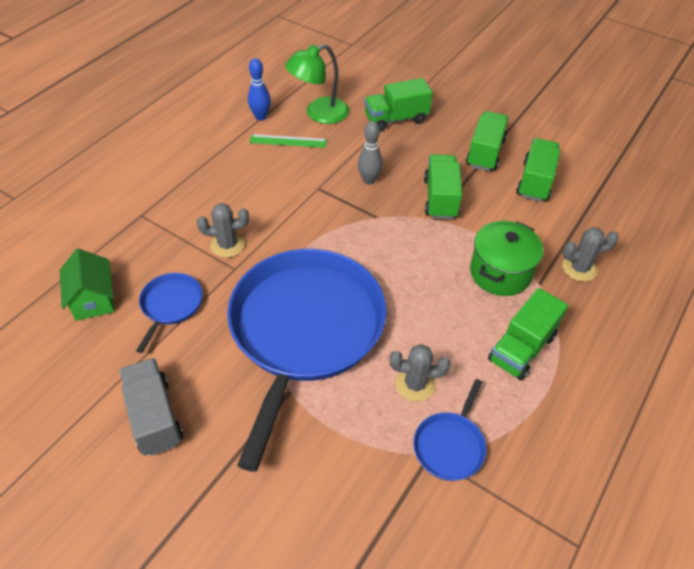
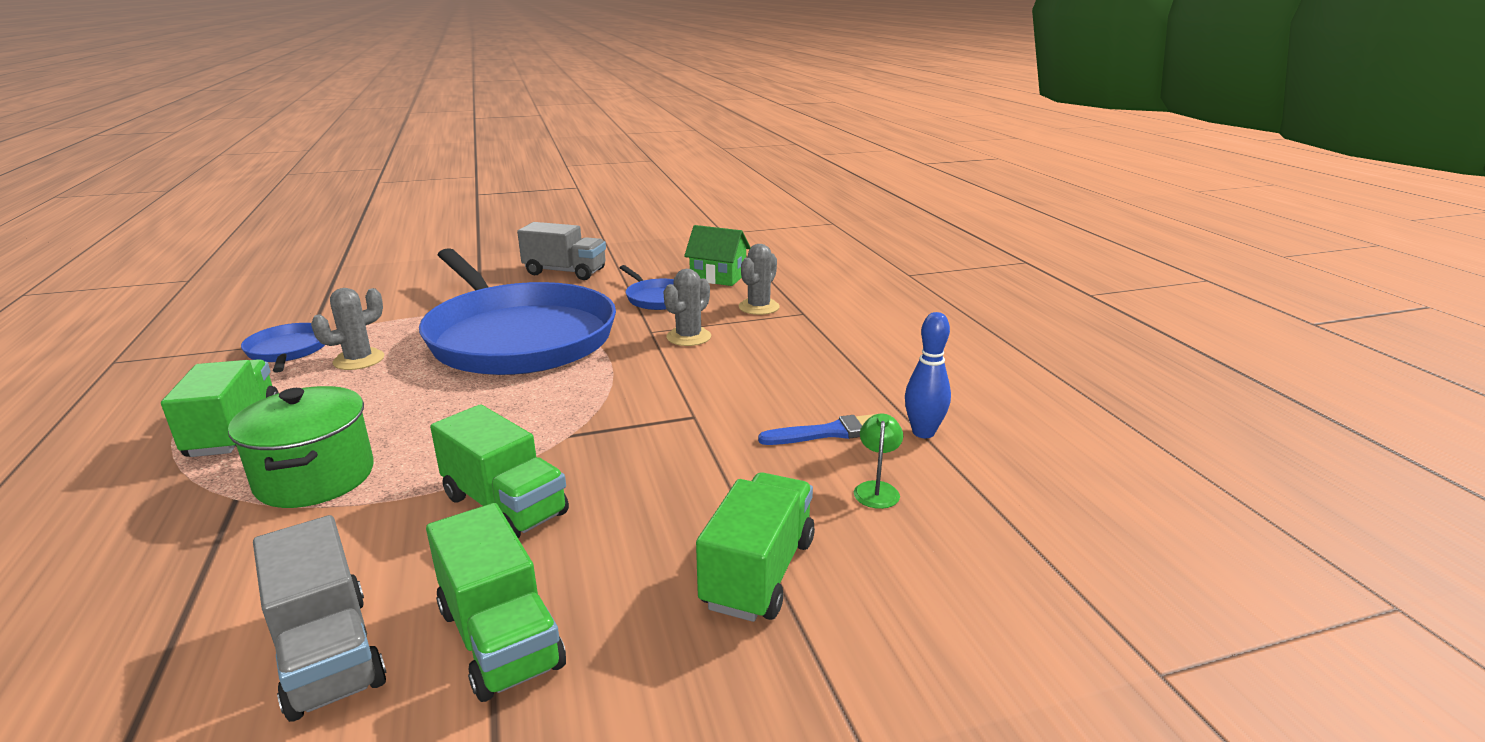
camera: 130 degrees right, 25 degrees down
(288, 141) = (830, 432): green ruler -> blue brush
(319, 113) = (876, 489): green lamp -> green lamp, size x0.48
(369, 180) = (645, 461): grey bowling pin -> none
(535, 181) = (328, 653): green truck -> grey truck
(579, 268) = (155, 556): grey cactus -> grey cactus (759, 307)

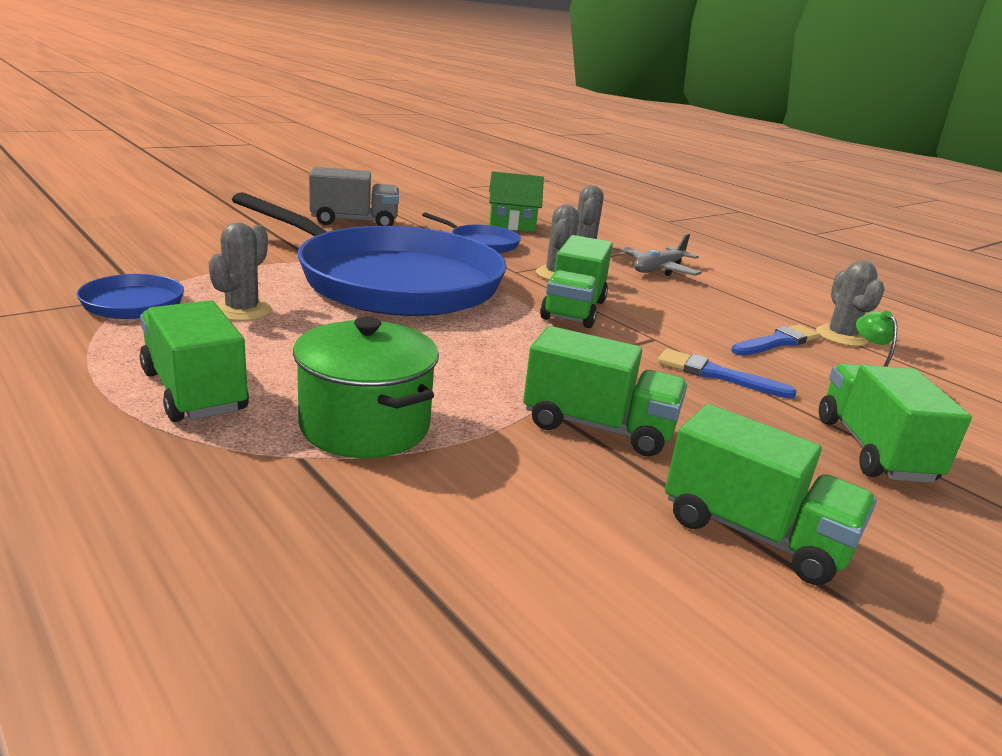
camera: 25 degrees left, 0 degrees up
(328, 653) = (623, 578): grey truck -> none
(652, 378) = (574, 310): none -> green truck
(703, 464) = (717, 375): none -> blue brush
(811, 335) = (658, 269): none -> grey plane
(923, 432) = (841, 336): blue bowling pin -> grey cactus

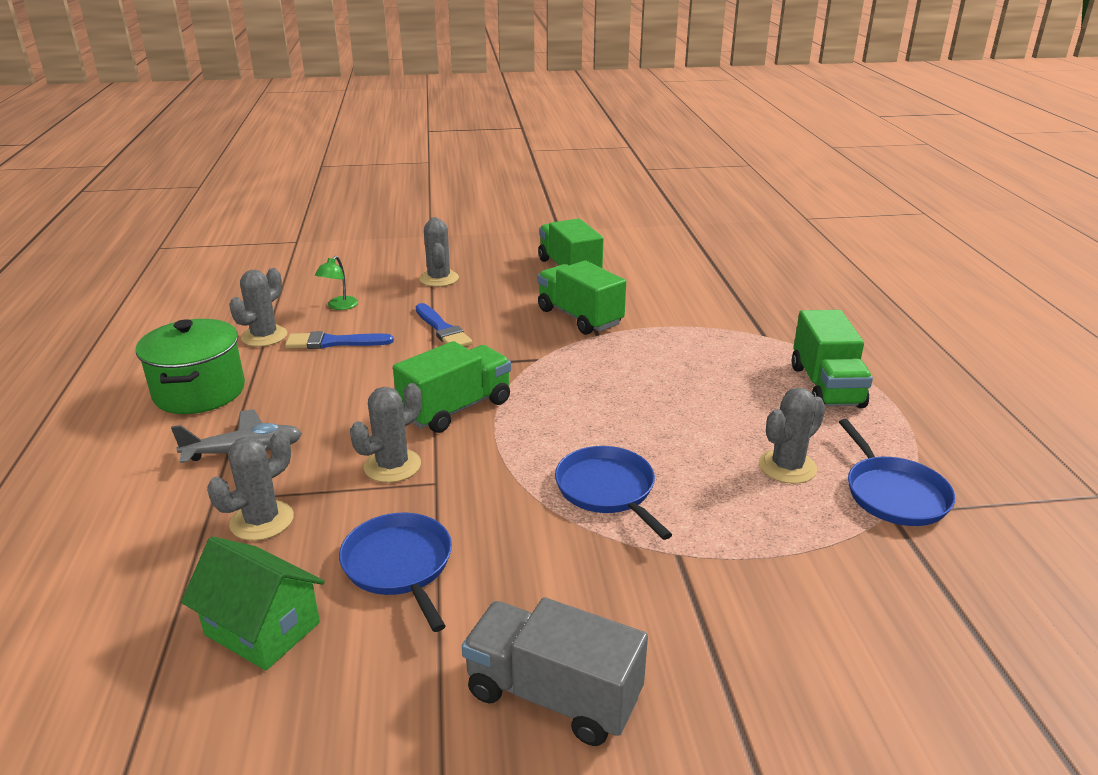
camera: 145 degrees left, 5 degrees up
(365, 426) = (721, 344): green pot -> green pot (199, 392)
(391, 281) = (607, 490): blue pan -> blue pan, size x0.41
(873, 450) = (439, 279): green truck -> grey cactus

